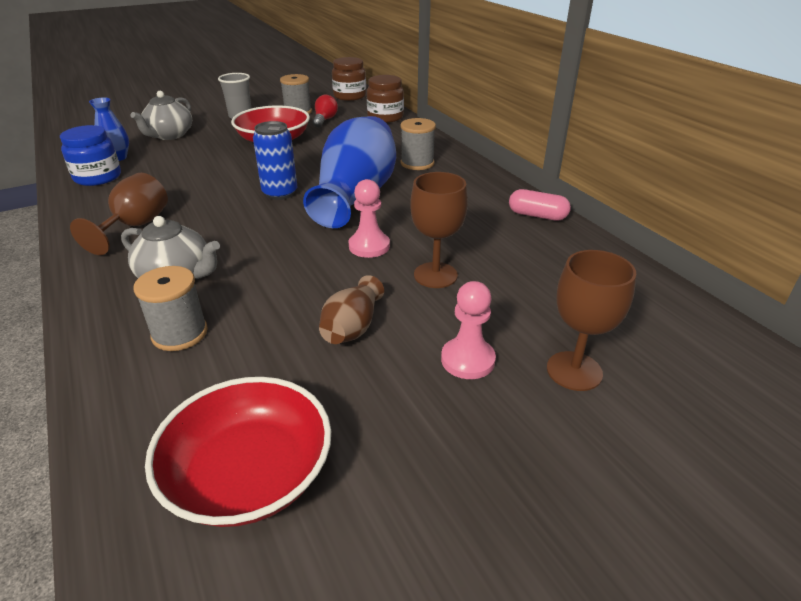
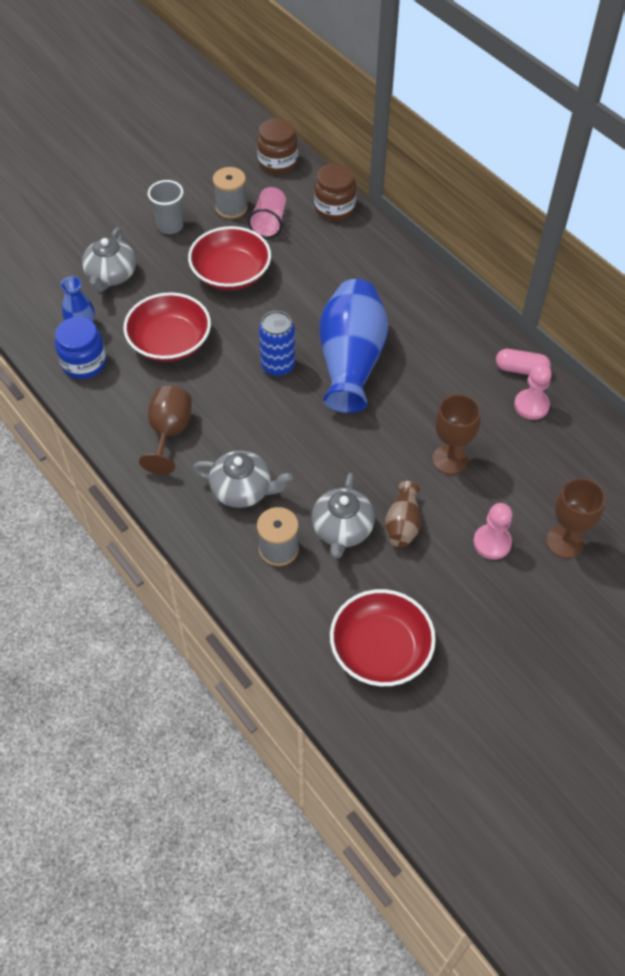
camera: 10 degrees left, 20 degrees up
(188, 172) = (170, 342): none -> red bowl
(272, 324) = (342, 530): none -> grey teapot
(324, 120) = (269, 223): red light bulb -> pink cup
(369, 246) = (386, 431): pink pawn -> pink pawn (531, 405)
(417, 163) = (394, 298): grey spool -> none

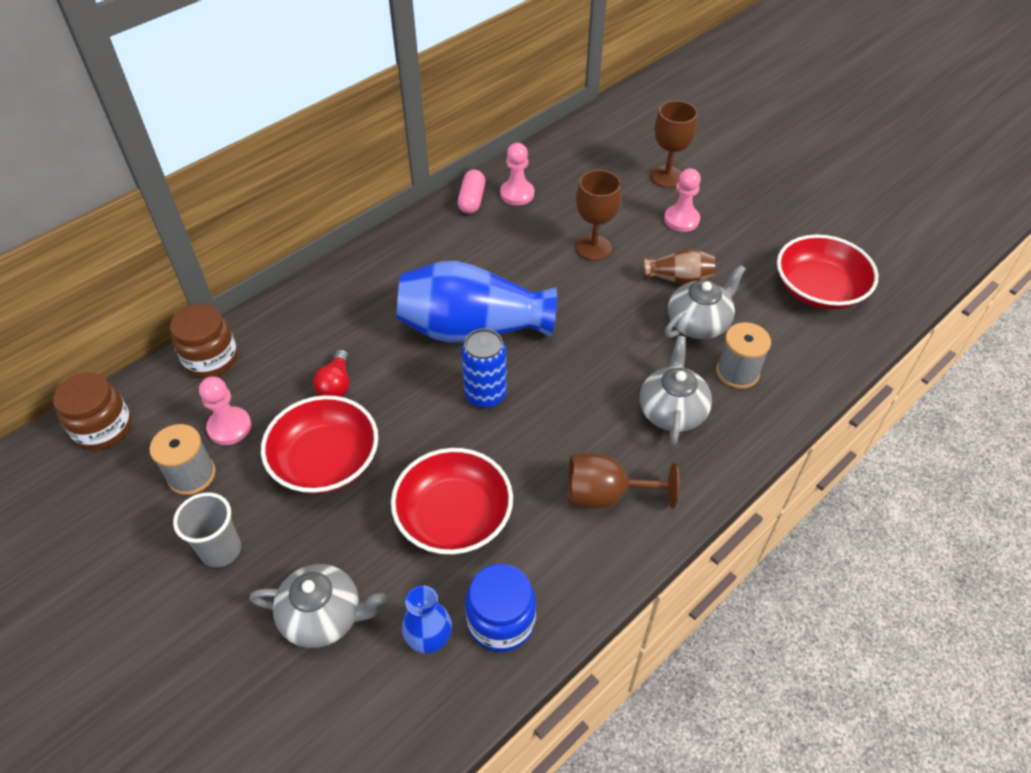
camera: 95 degrees left, 5 degrees down
(269, 223) = (229, 427): pink cup -> pink pawn
(300, 277) = (336, 385): none -> red light bulb
(342, 530) = (699, 323): grey teapot -> grey teapot turned 45 degrees counterclockwise

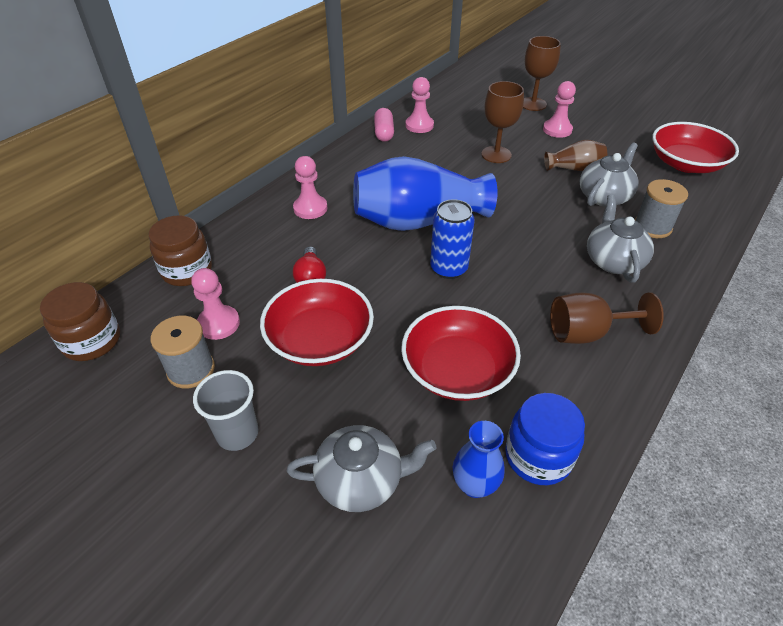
camera: 10 degrees left, 5 degrees down
(359, 296) = (310, 208): none -> pink pawn

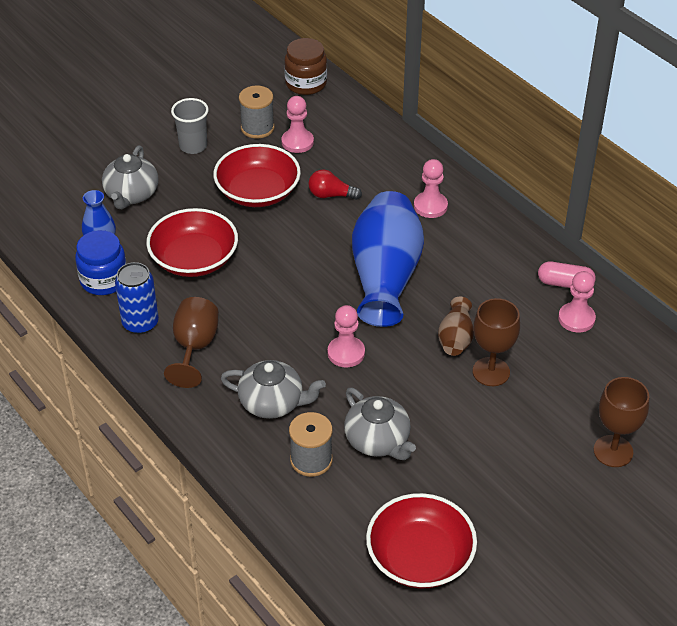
camera: 105 degrees right, 0 degrees up
(187, 270) = (366, 128): brown jar -> none
(448, 268) = (308, 282): blue can -> blue can (140, 323)
(557, 130) = (536, 452): pink pawn -> pink pawn (346, 353)
(574, 168) = (442, 435): brown vase -> brown vase (455, 338)

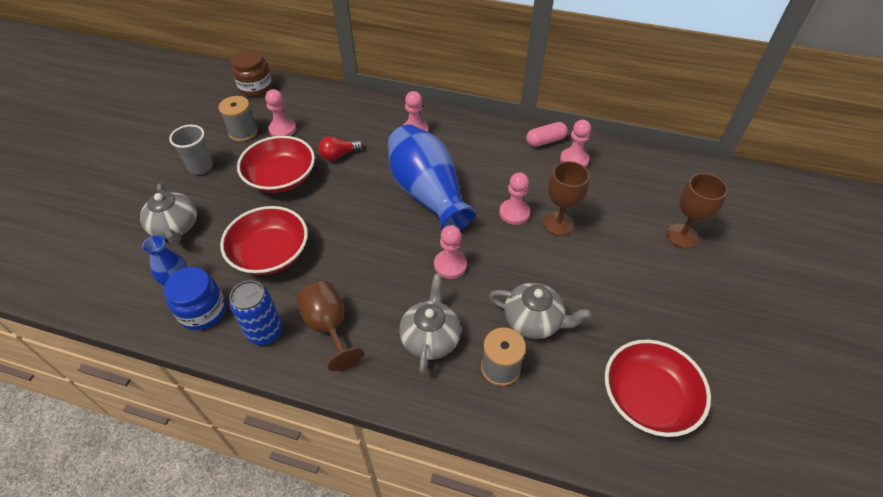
camera: 35 degrees left, 5 degrees up
(272, 403) = (430, 337): grey teapot -> grey teapot turned 60 degrees counterclockwise
(455, 338) = (514, 213): brown vase -> pink pawn

